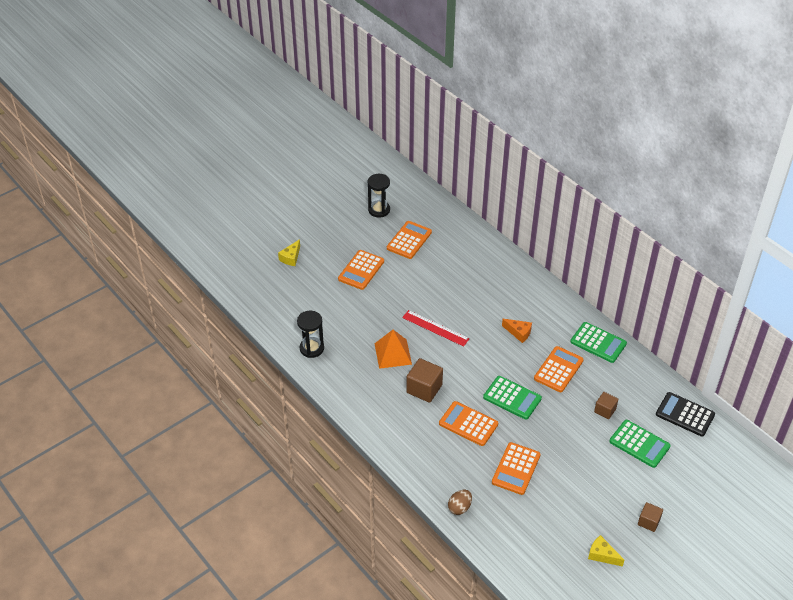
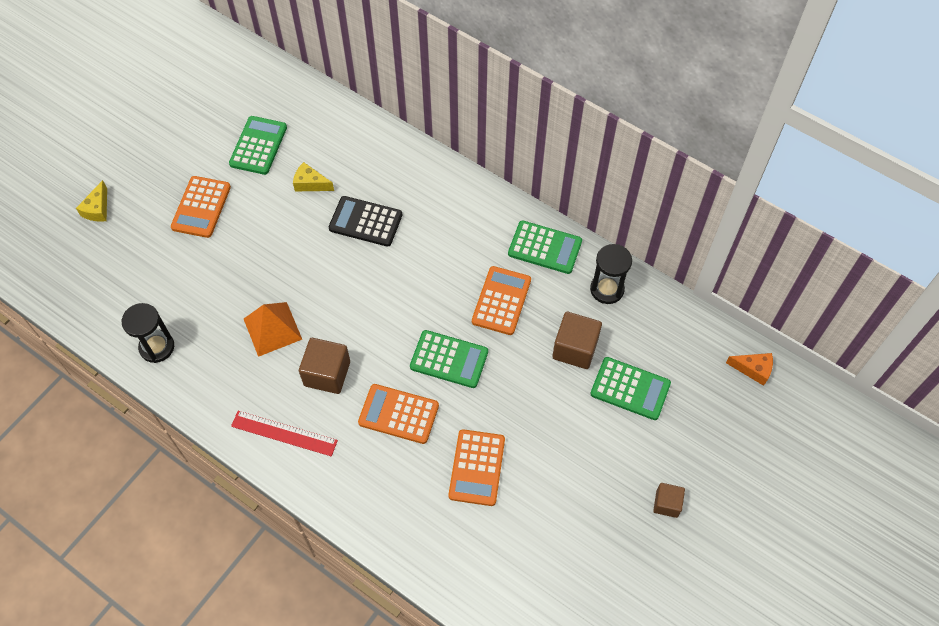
camera: 15 degrees left, 15 degrees up
(379, 210) = (207, 107): black hourglass -> black hourglass (607, 289)
(409, 240) = (258, 146): orange calculator -> green calculator
(435, 328) = (323, 275): red ruler -> red ruler (284, 433)
(459, 507) = (414, 548): brown egg -> none
(519, 333) = (437, 256): orange cheese -> orange cheese (753, 369)
(602, 555) = (617, 570): yellow cheese -> yellow cheese (310, 183)
(605, 410) = (575, 348): brown cube -> brown cube, size x1.65
(685, 414) = (678, 330): black calculator -> black calculator (365, 222)

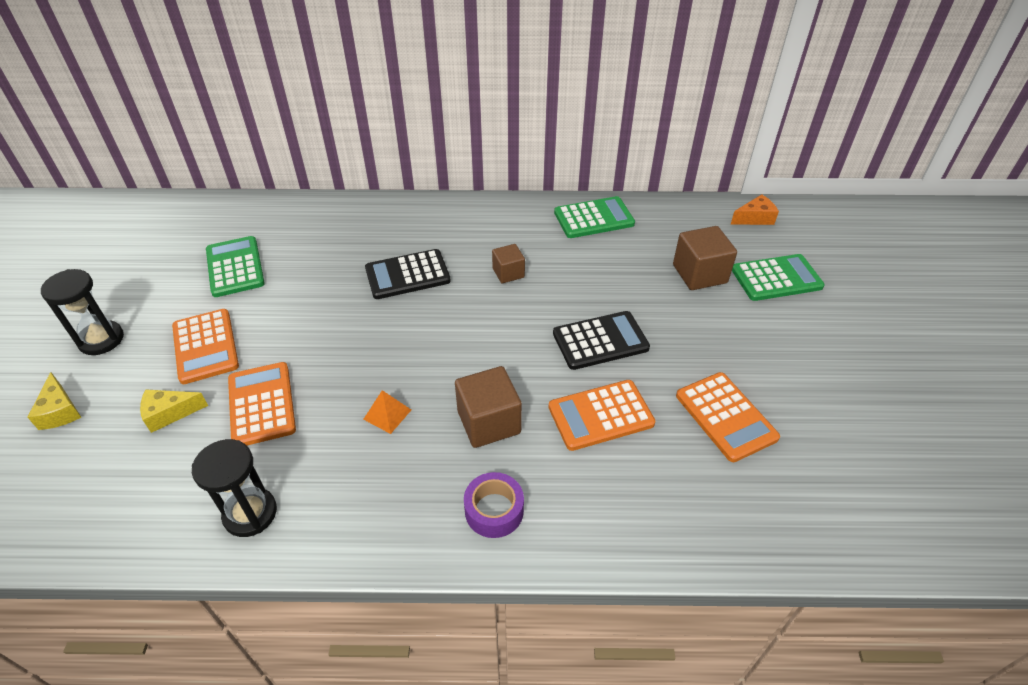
camera: 35 degrees left, 15 degrees down
(272, 329) = (387, 414): orange pyramid -> orange pyramid, size x0.55
(284, 433) = (494, 510): red ruler -> purple tape
(310, 183) = (321, 272): yellow cheese -> yellow cheese (169, 413)
(449, 359) = (600, 341): green calculator -> black calculator
(501, 301) = (598, 272): orange calculator -> orange calculator (261, 404)
(607, 289) = (676, 222): black hourglass -> black hourglass (101, 340)
(666, 504) = (909, 345): brown cube -> brown cube (508, 273)
(753, 369) = (844, 218): orange cheese -> orange cheese (754, 218)

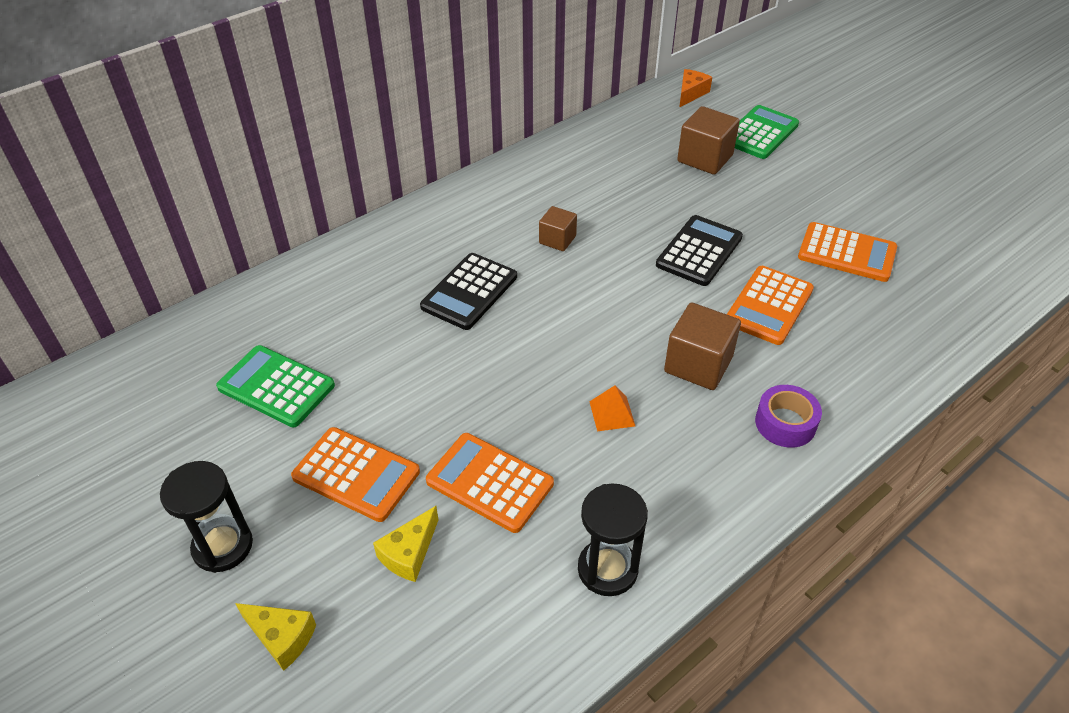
camera: 40 degrees left, 0 degrees up
(594, 218) = (569, 156): green calculator -> none

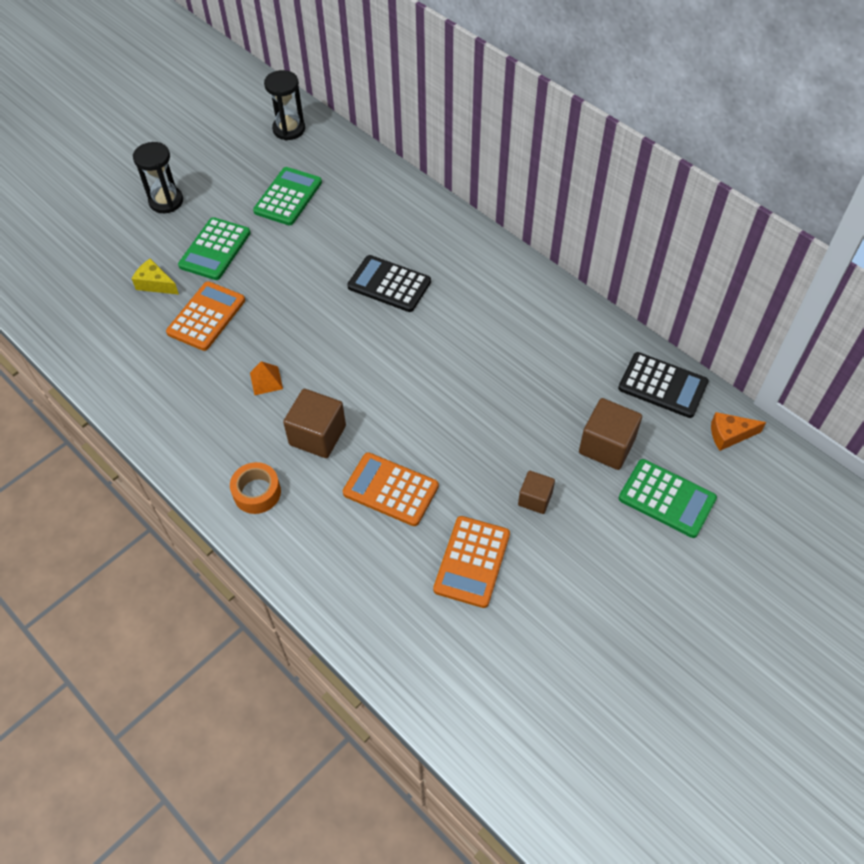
camera: 85 degrees right, 10 degrees up
(281, 637) = (106, 238): yellow cheese -> none
(356, 474) = (215, 249): orange calculator -> green calculator
(557, 240) = (460, 334): brown cube -> brown cube (535, 499)
(607, 569) = (136, 383): black hourglass -> black hourglass (289, 129)
(691, 93) = (729, 435): orange cheese -> orange cheese turned 150 degrees clockwise
(699, 251) = (458, 438): black calculator -> black calculator (662, 385)
(785, 423) = (257, 492): purple tape -> orange tape

